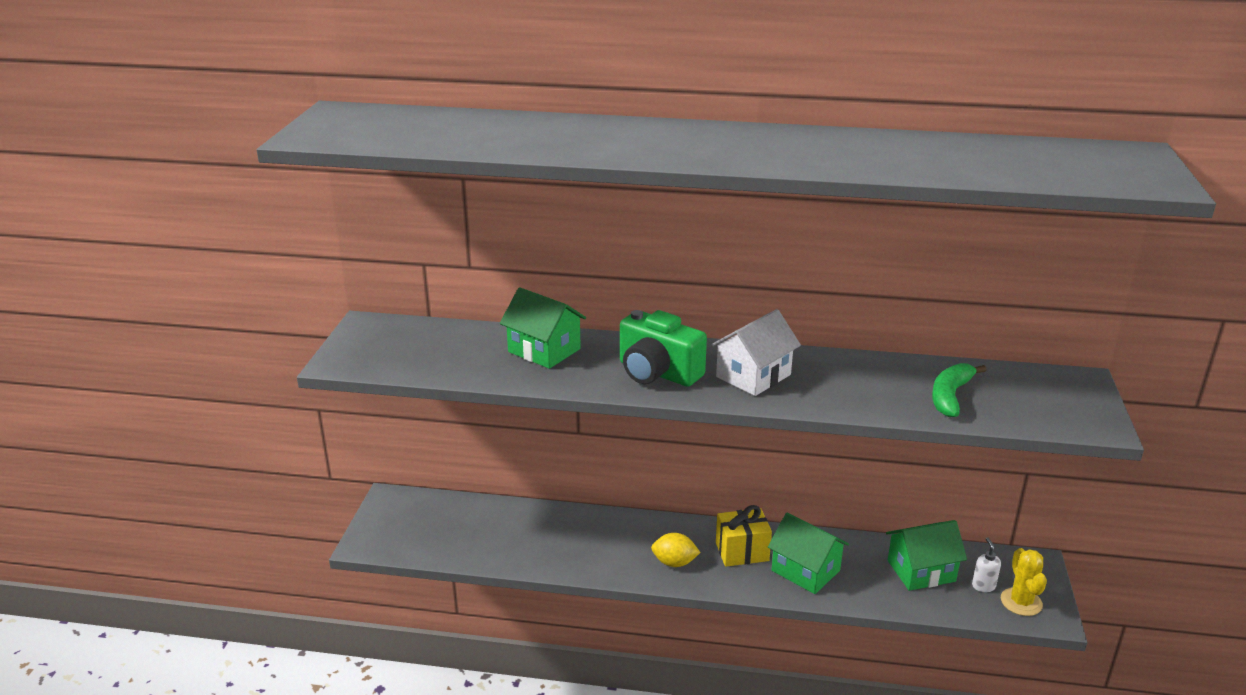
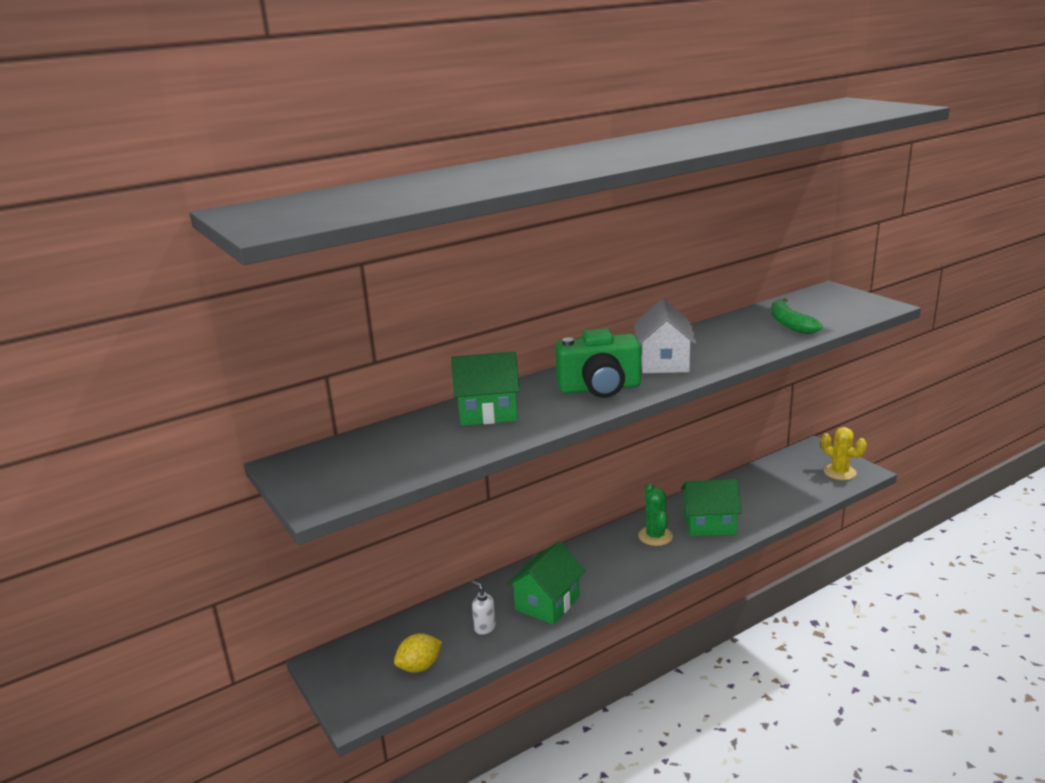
camera: 40 degrees left, 5 degrees down
(674, 563) = (624, 569): yellow lemon -> yellow lemon (419, 667)
(742, 552) = (655, 536): yellow gift -> green cactus
(921, 571) = (768, 486): green house -> green house (547, 603)
(983, 586) = (810, 475): white soap dispenser -> white soap dispenser (484, 628)

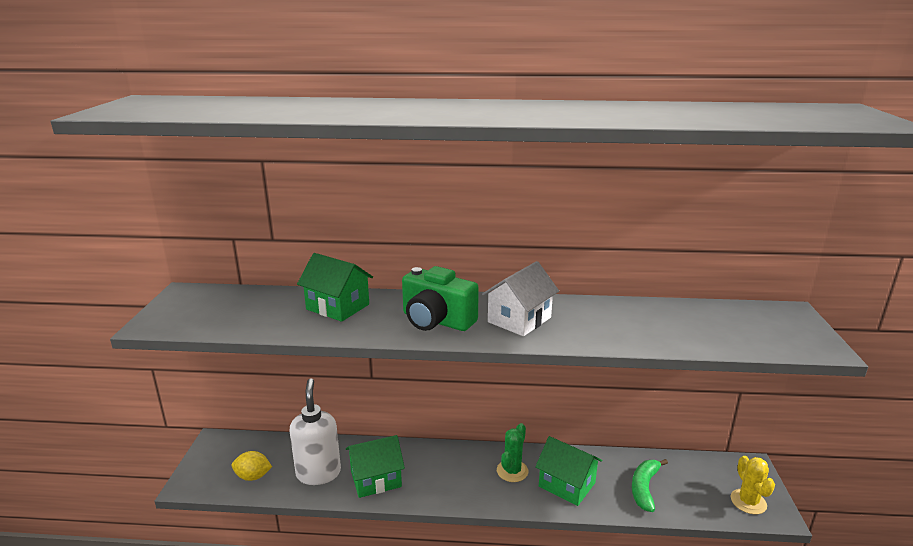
camera: 35 degrees right, 0 degrees up
(484, 628) = (318, 473): white soap dispenser -> white soap dispenser, size x2.32
(789, 324) = (689, 329): green banana -> green banana (644, 488)

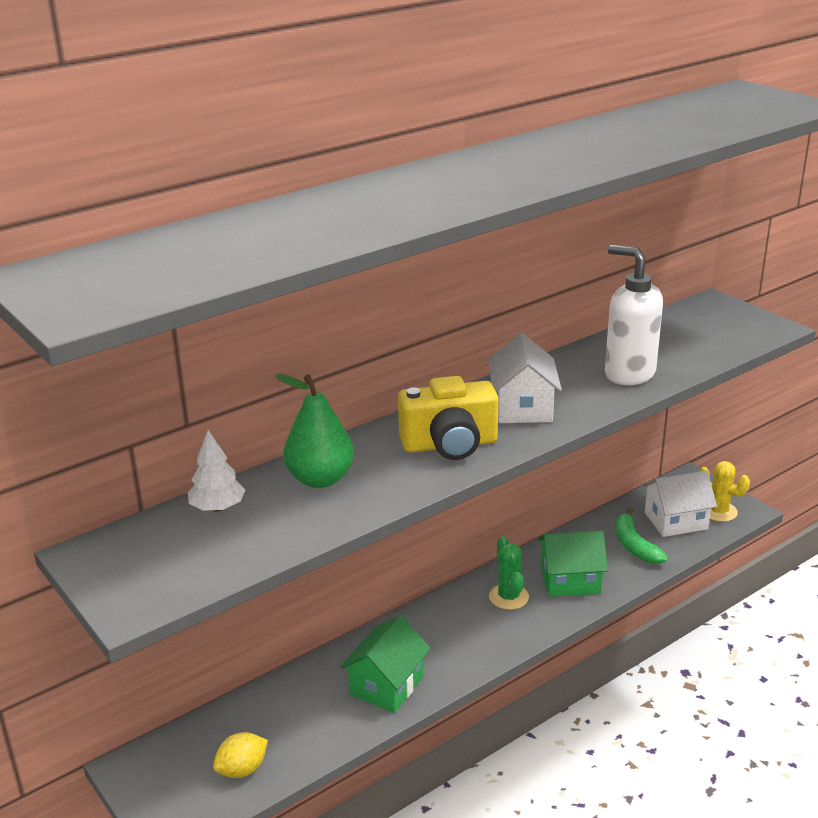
camera: 40 degrees left, 5 degrees up
(269, 298) = (218, 508): none -> white tree
(318, 473) = (315, 718): white soap dispenser -> white soap dispenser (629, 374)
(338, 307) = (320, 479): green house -> green pear
(436, 321) = (450, 445): green camera -> yellow camera
(701, 489) = (676, 521): none -> white house

